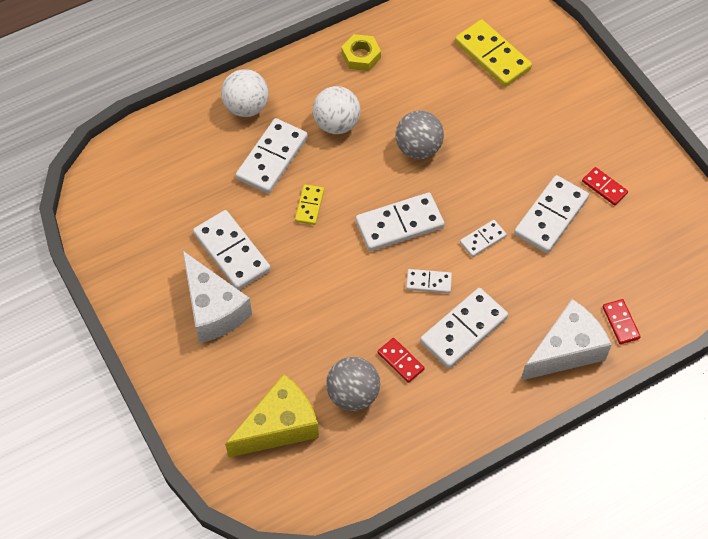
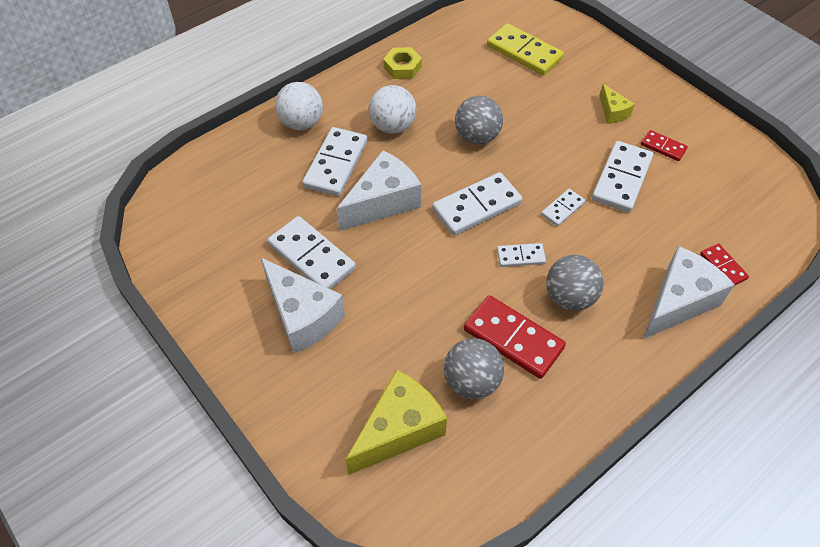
camera: 10 degrees left, 5 degrees down
(309, 206) = (383, 202): yellow domino -> white cheese
(400, 361) = (513, 339): red domino -> red domino, size x1.88
(464, 330) = (569, 297): white domino -> grey ball
(565, 140) = (612, 112): none -> yellow cheese

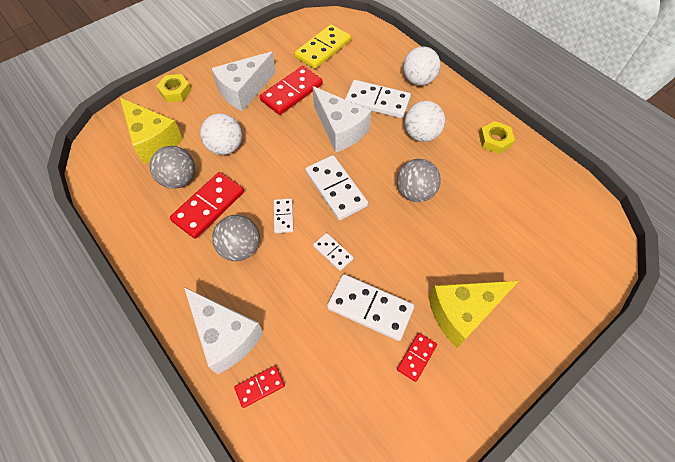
camera: 90 degrees right, 5 degrees up
(295, 414) = (175, 91): none -> yellow nut
(311, 257) = (291, 92): white domino -> red domino
(413, 329) = (225, 147): none -> white ball
(524, 52) = (538, 237): yellow domino -> yellow domino (323, 49)
(612, 112) = (463, 313): yellow cheese -> yellow cheese, size x1.96

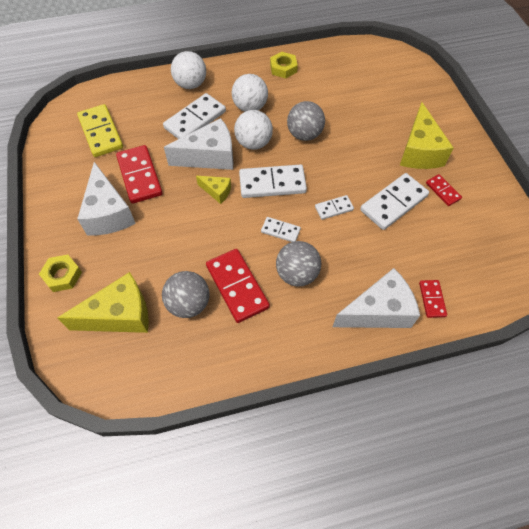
camera: 65 degrees left, 0 degrees up
(225, 147) = (173, 251): white ball -> white ball (253, 143)
(303, 151) = (217, 191): none -> yellow cheese

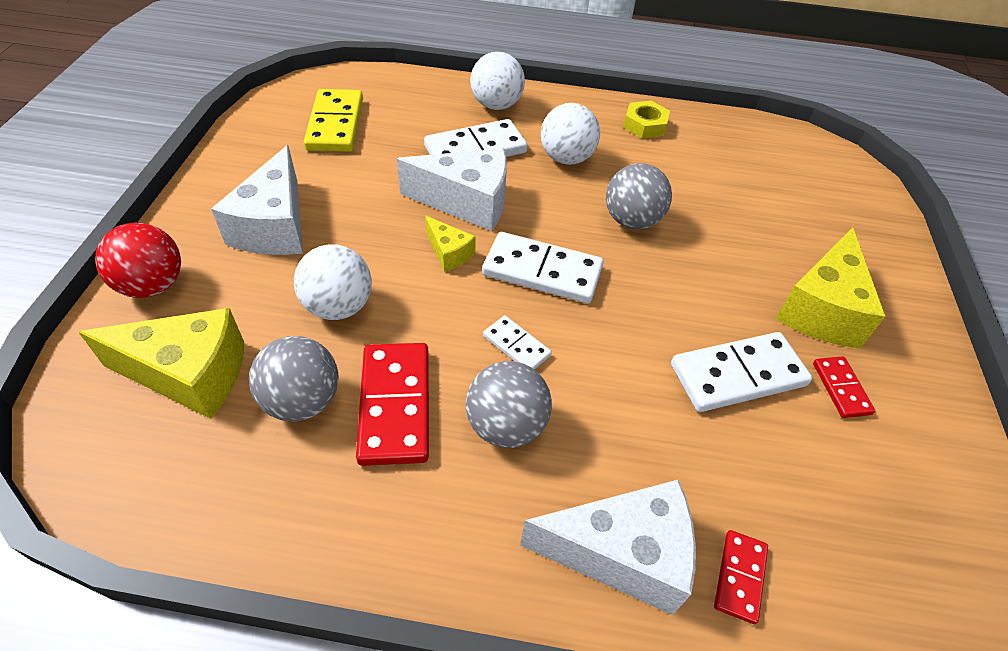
camera: 20 degrees right, 10 degrees down
(62, 275) = (153, 285): yellow nut -> red ball
(139, 176) = (350, 194): red domino -> none
(253, 143) = (544, 206): white ball -> white ball (339, 306)
(334, 208) = (625, 345): white domino -> none

